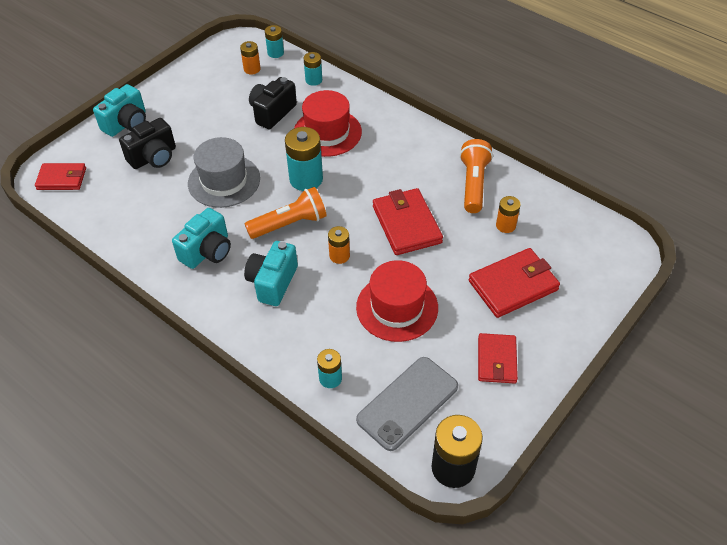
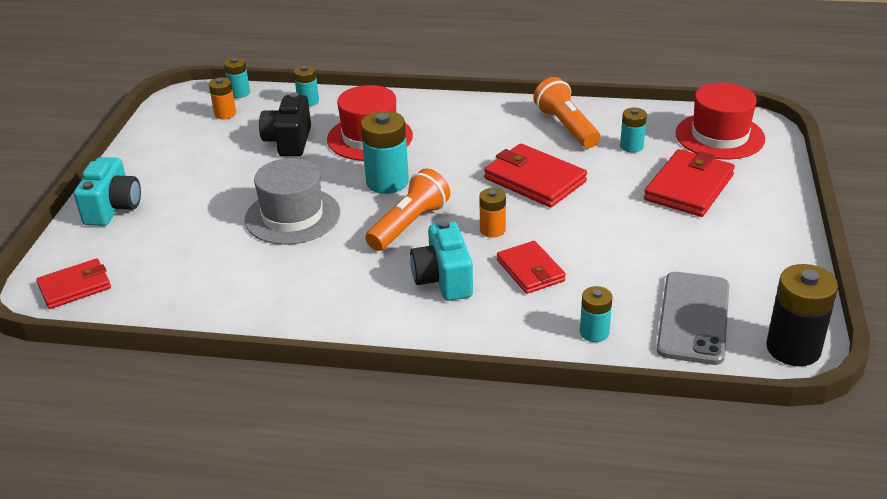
camera: 30 degrees left, 15 degrees down
(154, 157) = (181, 226): black camera -> none
(207, 251) = (338, 282): turquoise camera -> none
(397, 307) = (598, 247): red hat -> red hat (719, 136)
(497, 360) = (738, 249): red wallet -> red wallet (530, 270)
(505, 225) = (631, 146): orange battery -> turquoise battery

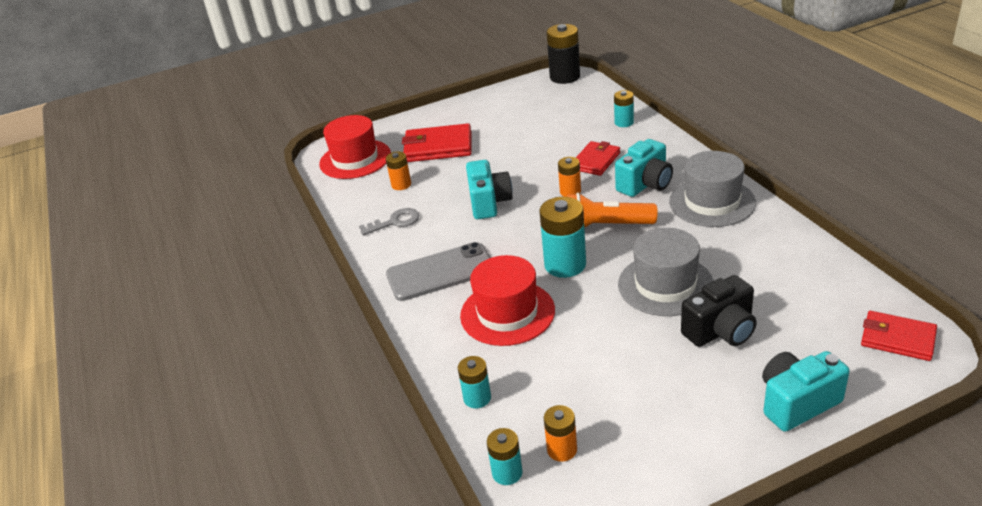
camera: 120 degrees left, 0 degrees up
(289, 141) = (565, 360): black camera -> black camera (721, 331)
(356, 303) = (712, 202): none -> grey hat
(534, 180) = (489, 203): red wallet -> turquoise camera
(566, 127) = (395, 222): orange flashlight -> grey key
(631, 146) = (401, 185): turquoise battery -> orange battery
(693, 318) = (574, 104): grey phone -> grey phone (440, 272)

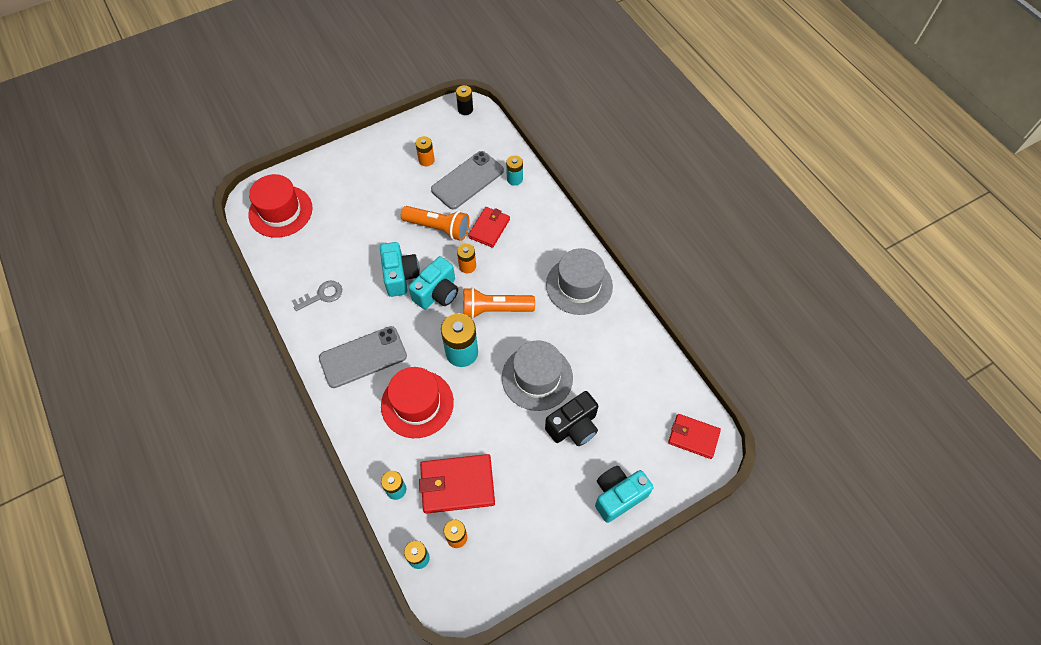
camera: 10 degrees left, 25 degrees up
(401, 185) = (324, 248): orange battery -> orange battery (426, 160)
(438, 147) = (354, 200): red wallet -> red wallet (457, 485)
(535, 163) = (438, 228): none -> orange flashlight
(565, 77) = (465, 109): black battery -> black battery, size x0.57
(569, 126) = (467, 180): none -> grey phone
(645, 184) = (528, 260): turquoise camera -> turquoise camera (437, 293)

